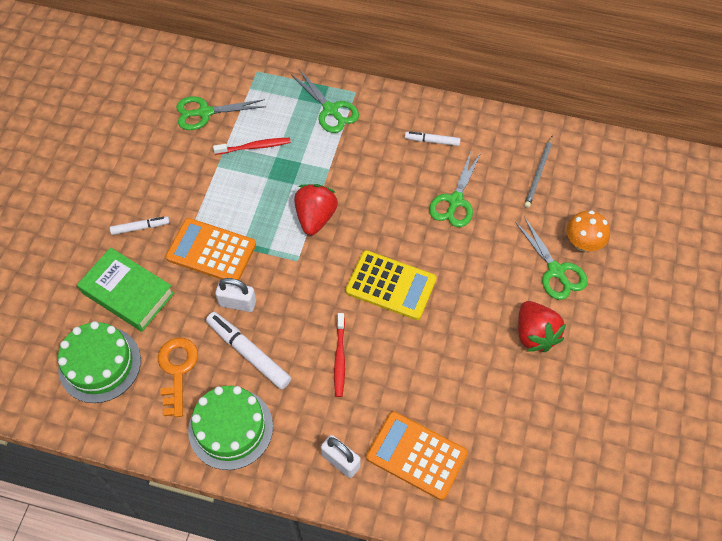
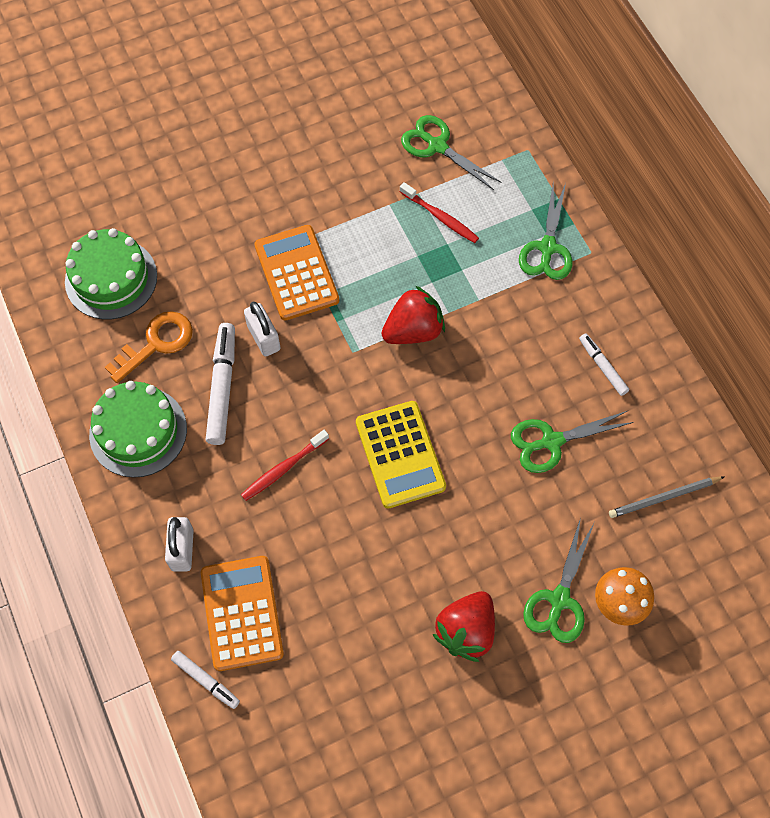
camera: 50 degrees right, 5 degrees up
(128, 293) = (196, 242): green book -> none
(140, 227) = (268, 197): white marker -> white marker (206, 681)

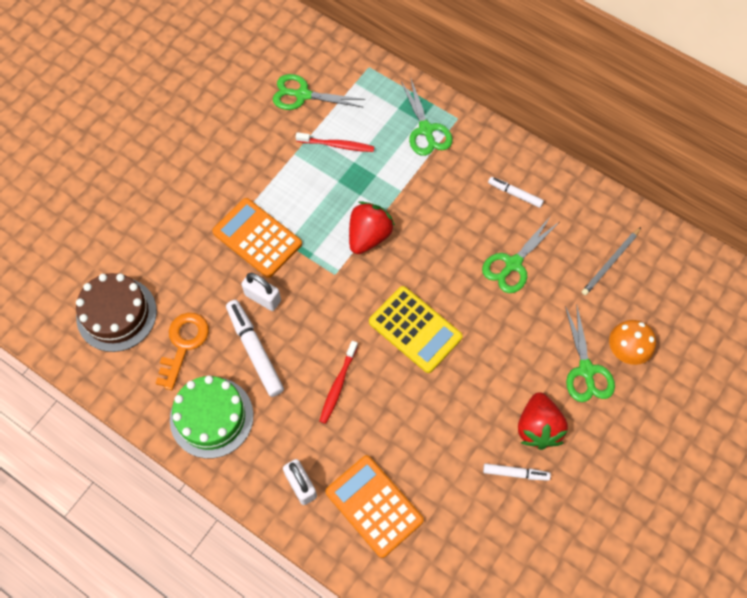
camera: 30 degrees left, 0 degrees up
(111, 278) = (116, 314): green cake -> brown cake
(206, 681) = (379, 570): white marker -> white marker (515, 473)

